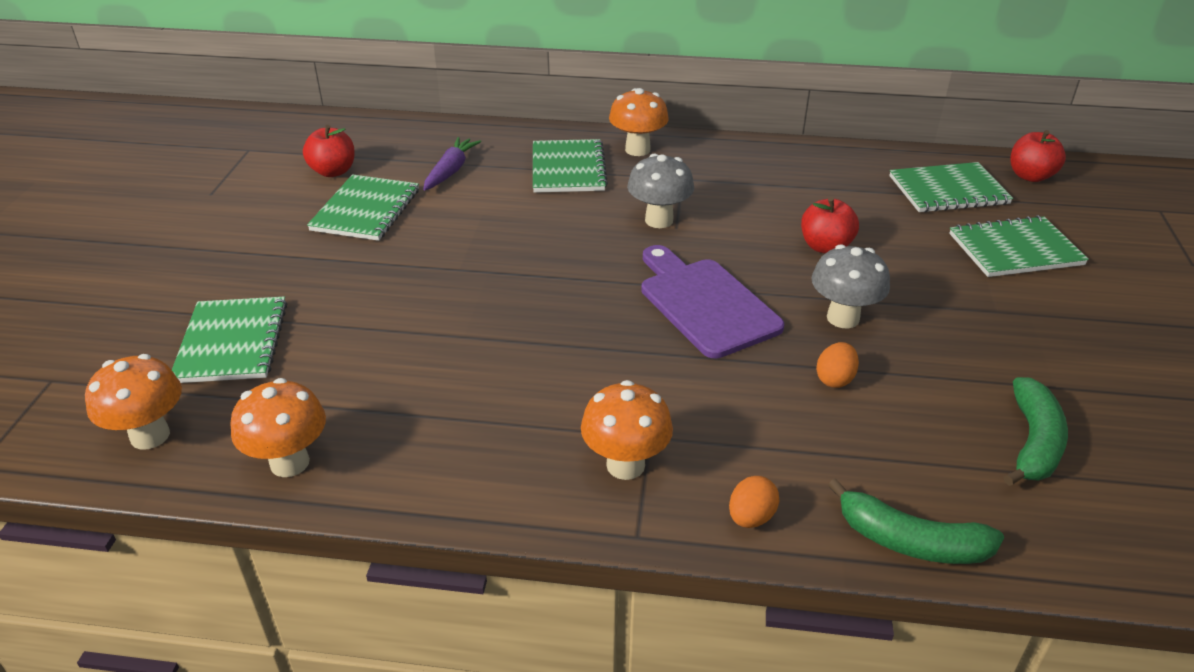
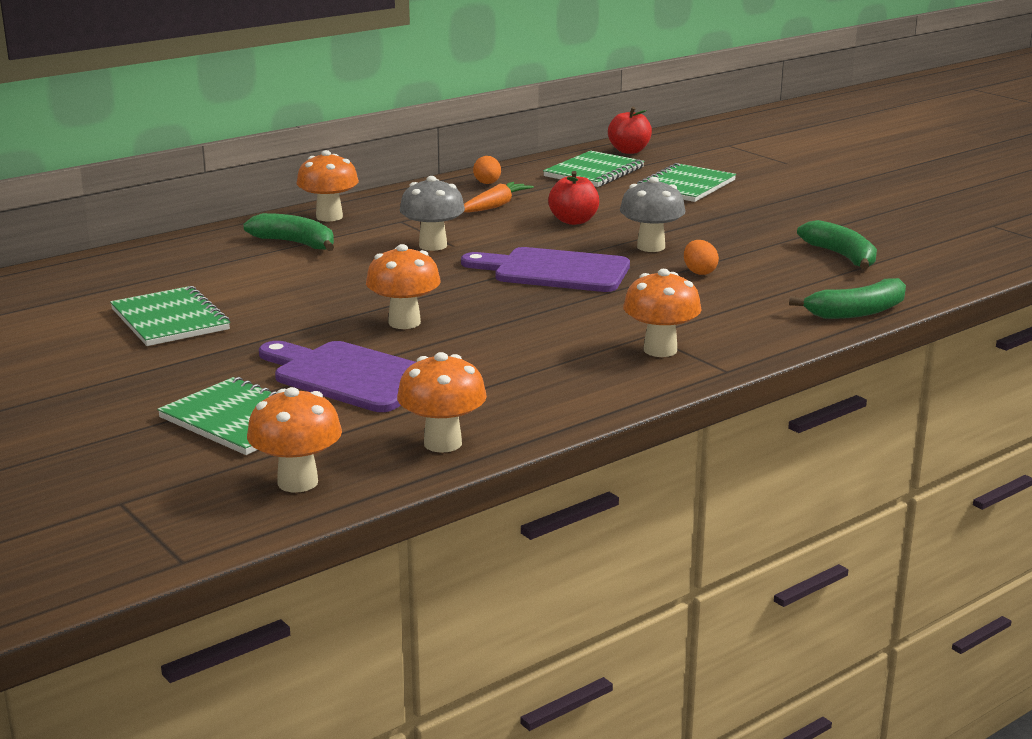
camera: 45 degrees left, 15 degrees down
(333, 171) = (74, 311): red apple -> none
(363, 340) = (350, 376): none -> purple cutting board
(451, 171) = (193, 276): purple carrot -> none
(494, 301) = (404, 323): none -> orange mushroom
(568, 168) = (295, 243): green notebook -> green banana
(751, 517) = (768, 338): orange egg -> orange egg (487, 183)
(786, 195) = (495, 206): none -> orange carrot

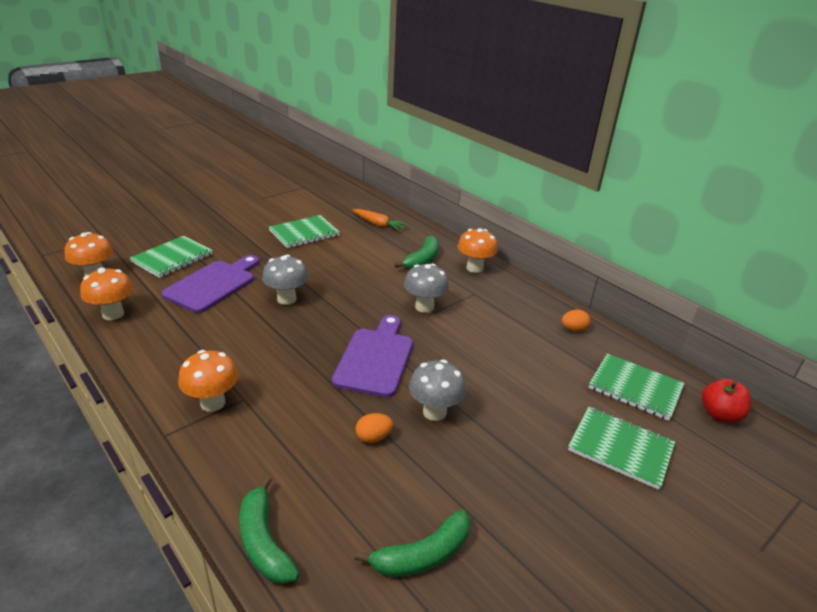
camera: 85 degrees right, 10 degrees up
(404, 323) = (286, 299): orange mushroom -> grey mushroom
(495, 206) = (518, 333): orange carrot -> orange carrot (378, 224)
(573, 221) = (492, 371): red apple -> none

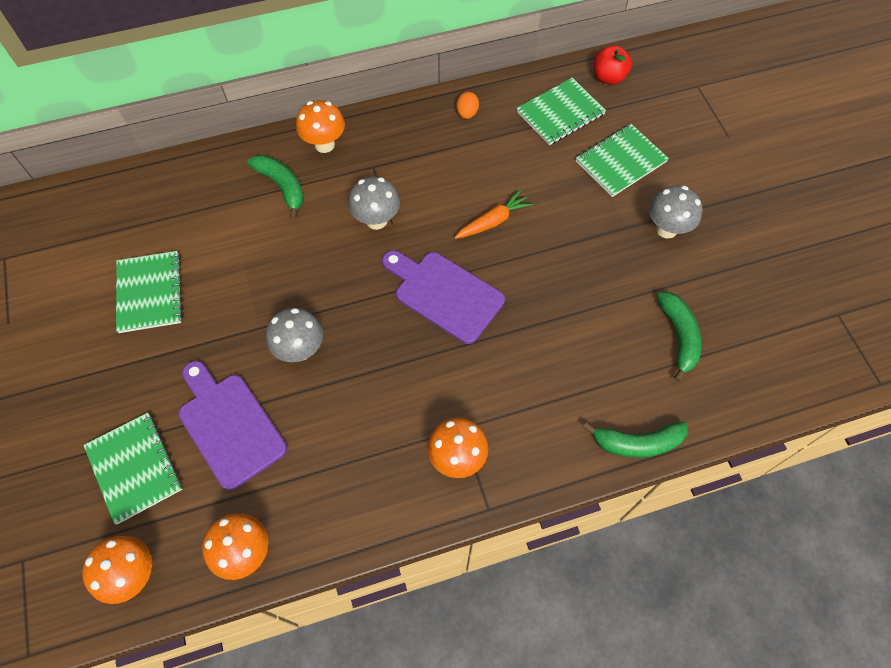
camera: 65 degrees left, 30 degrees up
(373, 437) = (551, 331): orange egg -> none
(378, 224) = (172, 202): orange carrot -> orange carrot (493, 221)
(434, 412) = (537, 272): grey mushroom -> grey mushroom (666, 229)

